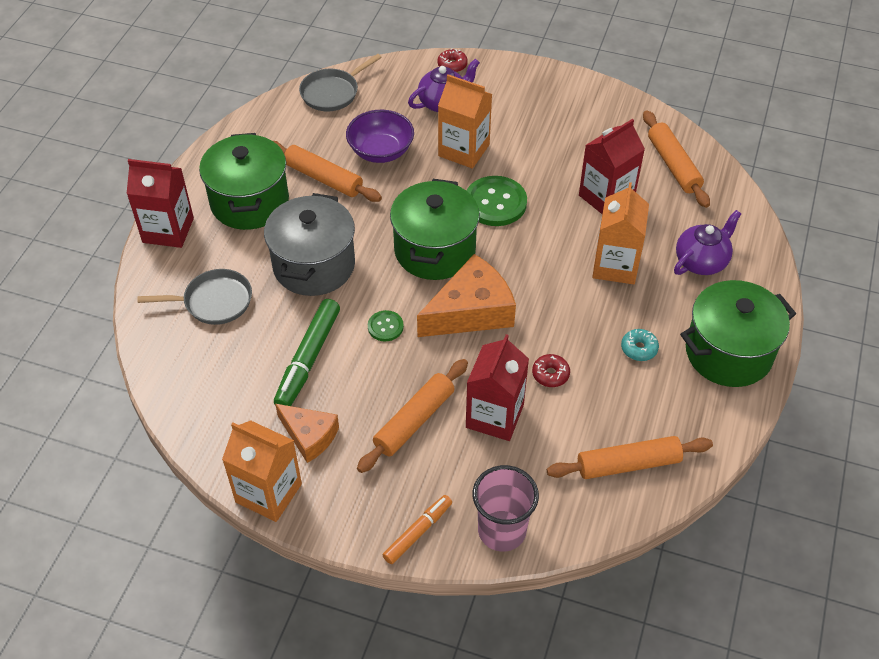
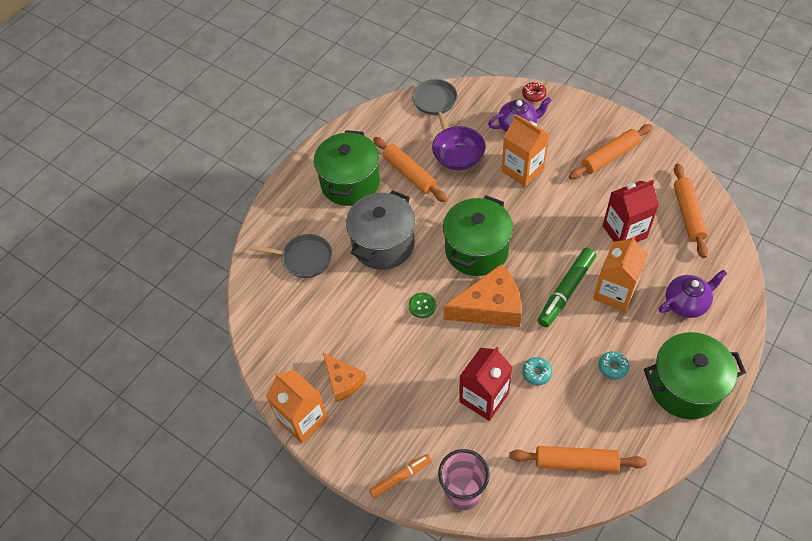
camera: 20 degrees right, 5 degrees up
(168, 230) = (286, 194): red carton -> none
(308, 359) = (359, 320): green marker -> green marker (566, 291)
(332, 92) = (435, 103): grey pan -> grey pan turned 105 degrees clockwise
(414, 421) = (422, 387): orange rolling pin -> orange rolling pin (609, 156)
(495, 203) = (534, 219): green button -> none
(550, 374) = (536, 373): red donut -> turquoise donut

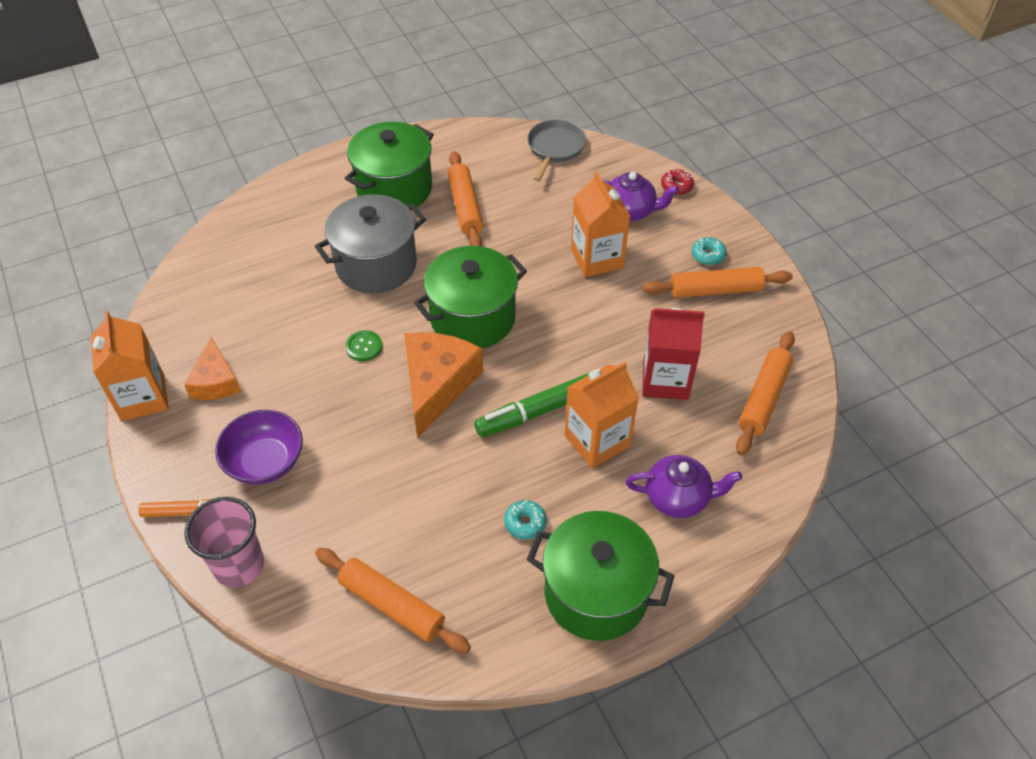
camera: 25 degrees right, 5 degrees down
(304, 258) = (282, 240): grey pan -> none
(458, 159) = (532, 215): purple bowl -> purple bowl (265, 462)
(484, 397) = (348, 477): red carton -> none
(490, 307) = (437, 385): orange cheese -> orange cheese turned 90 degrees counterclockwise
(536, 373) = (430, 482): turquoise donut -> turquoise donut (708, 255)

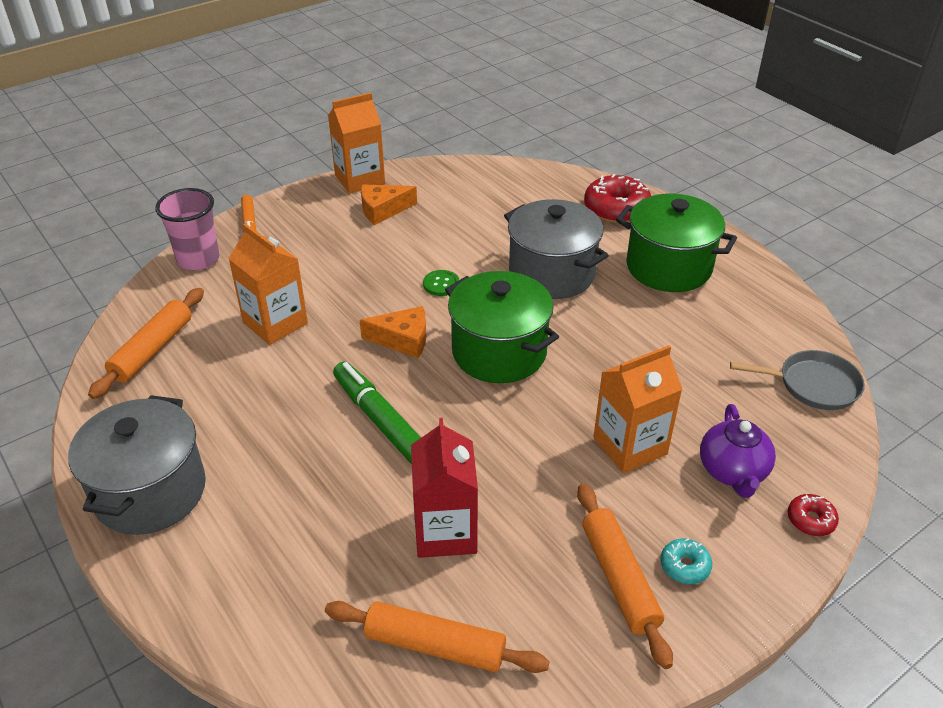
camera: 80 degrees right, 10 degrees down
(265, 462) = (300, 252): purple bowl -> none
(295, 202) = (616, 209): none -> red donut
(437, 385) = (403, 340): orange cheese -> orange cheese, size x0.62
(465, 207) = (666, 322): orange rolling pin -> none
(525, 523) = (236, 427): turquoise donut -> none
(596, 593) = (150, 492): green pot -> grey pot
(597, 441) = (345, 474): orange carton -> orange carton (275, 323)
(678, 498) = (270, 556): purple teapot -> none

